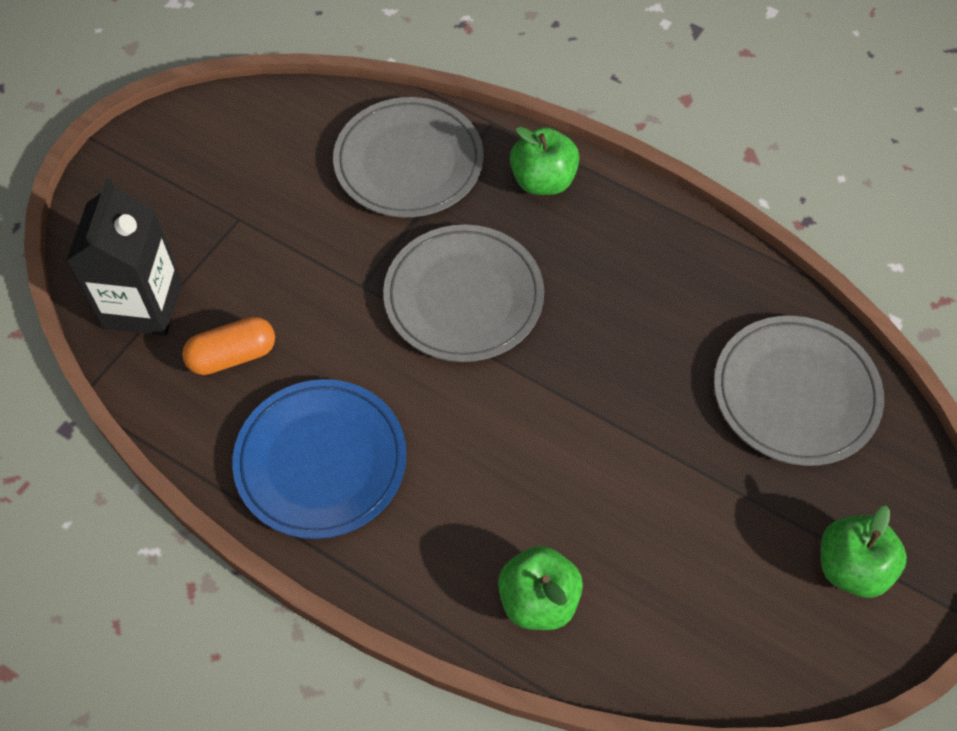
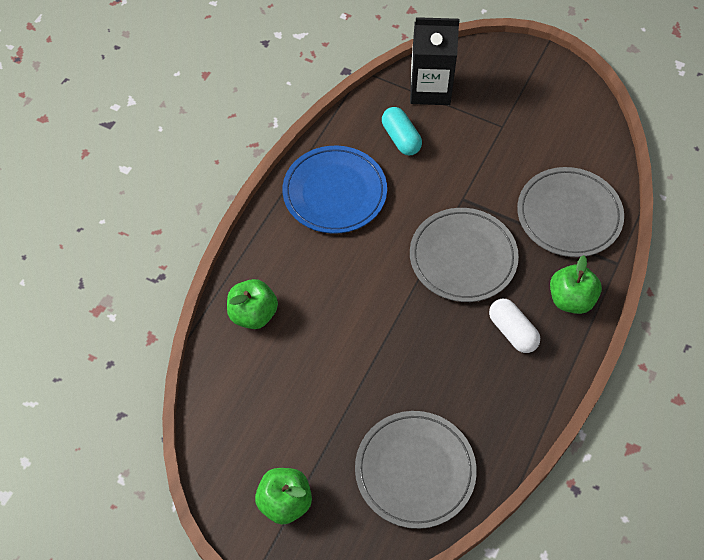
camera: 85 degrees right, 0 degrees up
(232, 356) = (401, 138): orange capsule -> turquoise capsule
(588, 253) = (512, 331): none -> white capsule

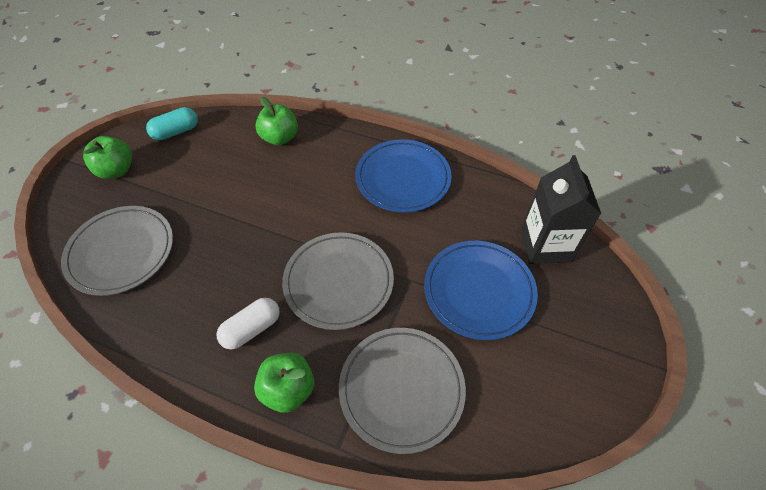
camera: 85 degrees right, 5 degrees down
(401, 138) = (475, 224): turquoise capsule -> turquoise capsule (176, 132)
(477, 147) = (479, 291): none -> blue plate

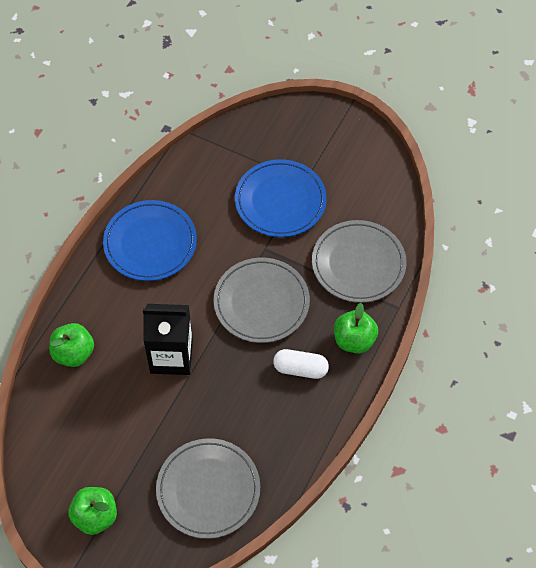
camera: 85 degrees left, 5 degrees up
(176, 132) = (43, 462): turquoise capsule -> none
(251, 329) = (300, 369): white capsule -> white capsule turned 45 degrees counterclockwise
(545, 245) = (241, 146): black carton -> black carton (171, 356)

